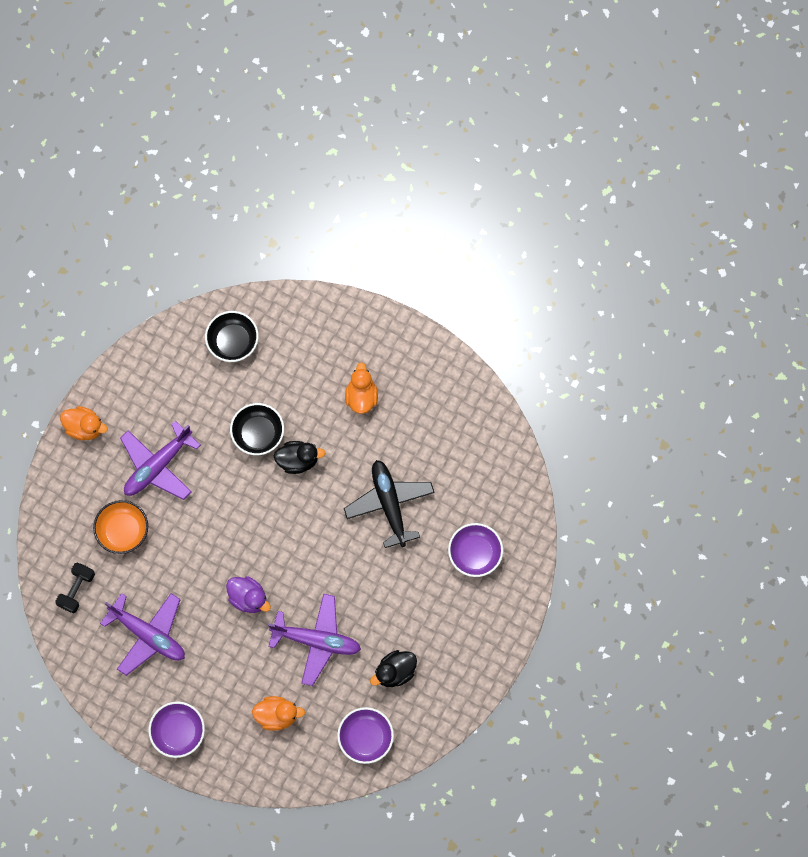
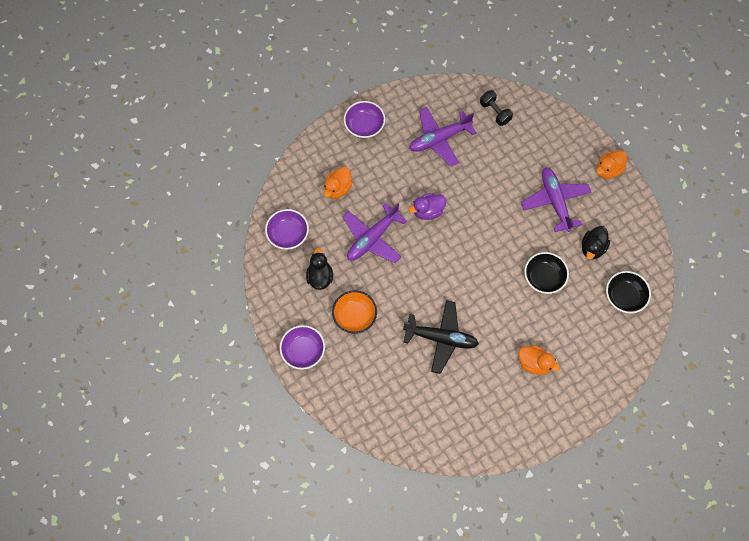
camera: 120 degrees right, 5 degrees down
(123, 530) = (520, 158): orange bowl -> orange bowl (354, 316)
(298, 460) = (509, 294): black duck -> black duck (592, 248)
(475, 553) = (370, 377): purple bowl -> purple bowl (303, 351)

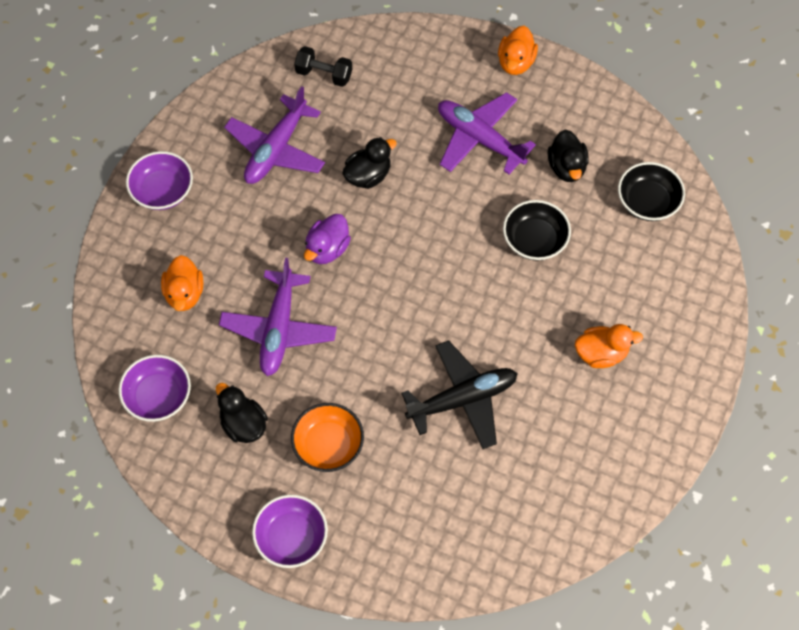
camera: 35 degrees left, 5 degrees down
(478, 184) = (368, 175): none -> black duck

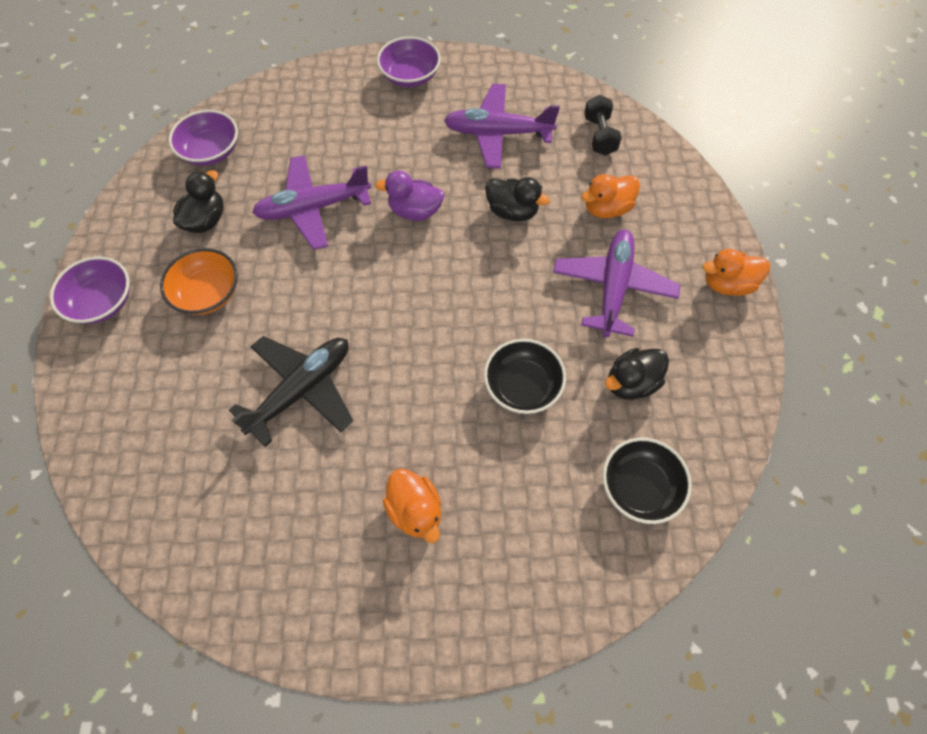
camera: 65 degrees right, 0 degrees up
(184, 293) = (318, 129): orange duck -> orange duck (606, 208)
(462, 399) = (301, 390): black plane -> black plane turned 90 degrees counterclockwise

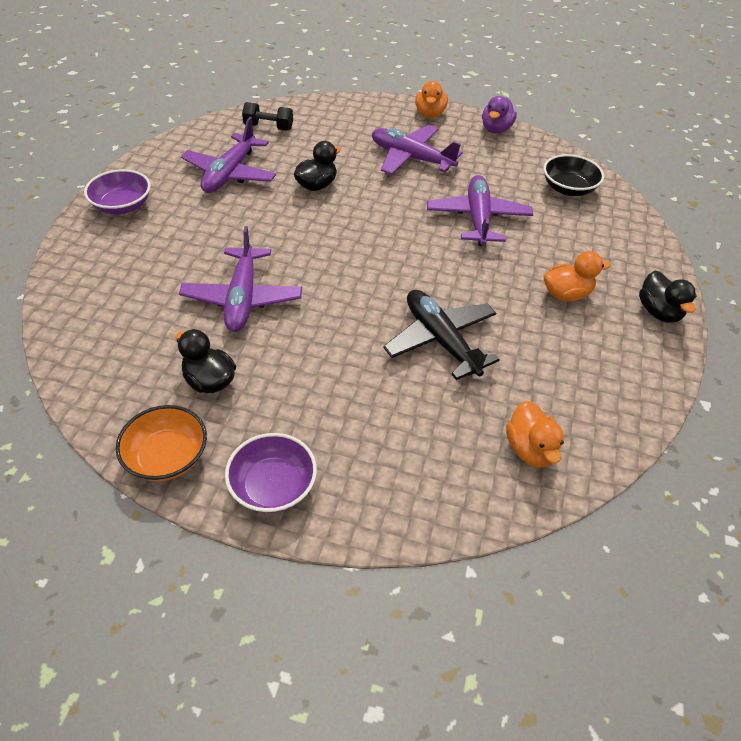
camera: 75 degrees left, 15 degrees down
(208, 293) = (305, 392): orange bowl -> orange bowl (167, 457)
(211, 151) = (113, 364): purple bowl -> none
(415, 211) = (285, 236): purple duck -> purple duck (496, 129)
(522, 386) = (478, 218): black bowl -> purple plane
(606, 208) = (340, 142): orange duck -> orange duck (530, 449)
(631, 383) = (491, 171): black duck -> black duck (658, 312)

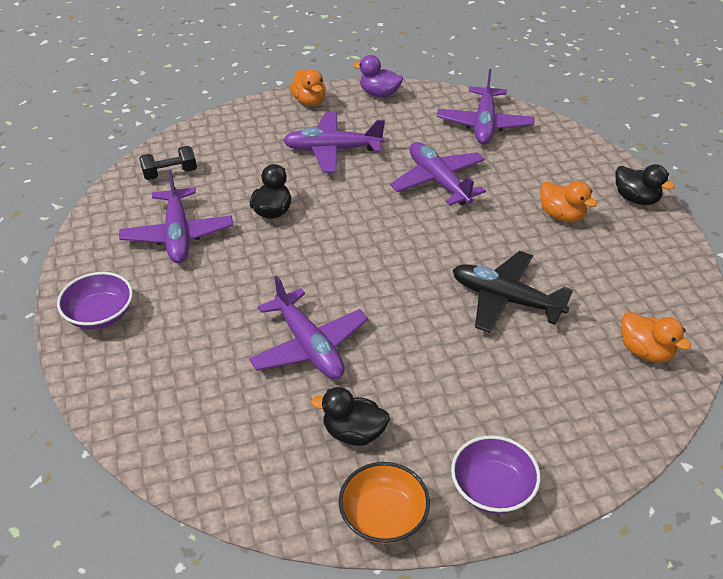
camera: 30 degrees left, 5 degrees down
(496, 129) = (379, 94): purple duck -> purple duck turned 120 degrees clockwise
(566, 294) = (561, 215): orange duck -> orange duck turned 90 degrees clockwise
(568, 188) = (484, 124): black bowl -> purple plane

